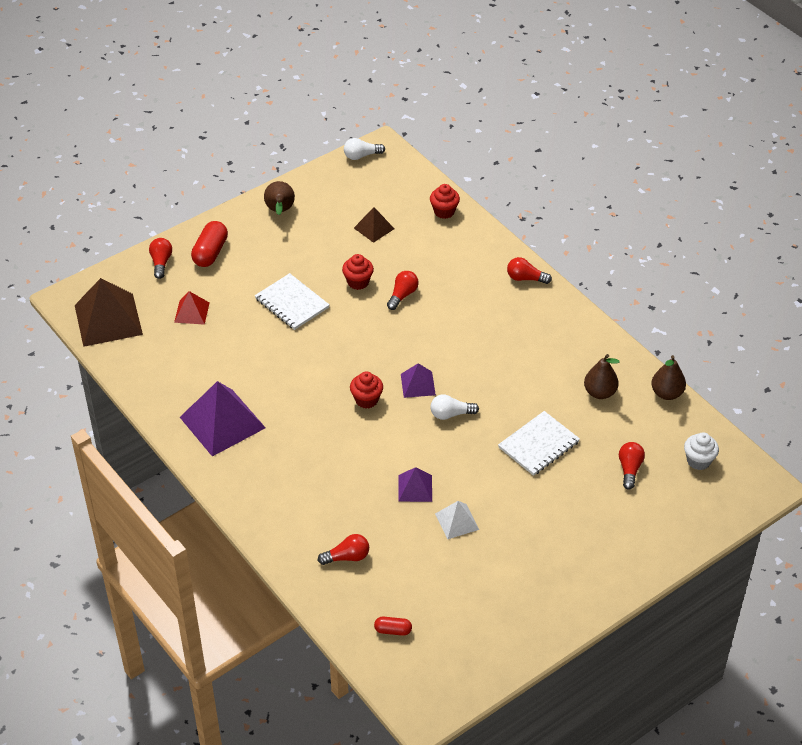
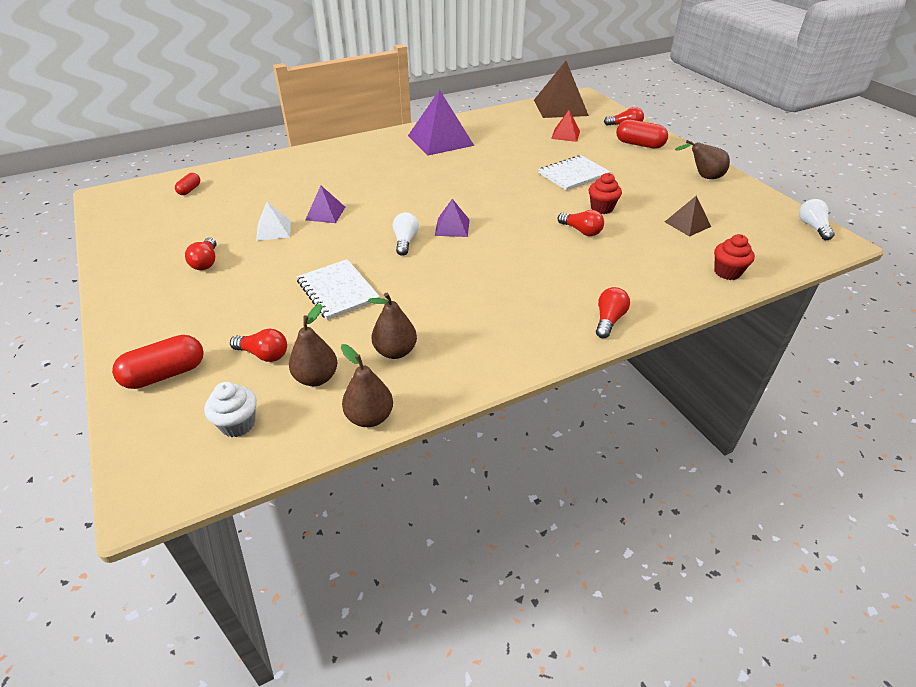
camera: 100 degrees right, 5 degrees down
(347, 557) = (275, 177): red light bulb -> red light bulb (206, 262)
(366, 400) = (441, 199): red cupcake -> none
(642, 431) = (316, 378): none -> brown pear
(670, 522) = (165, 374): none -> red capsule

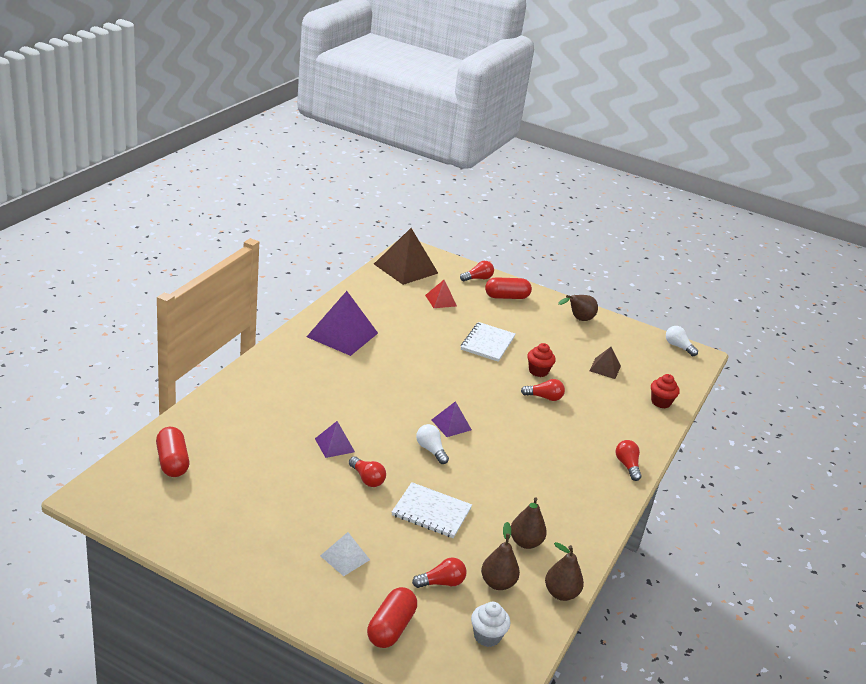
camera: 40 degrees left, 10 degrees down
(189, 190) = (172, 462): red capsule -> red capsule, size x1.81
(206, 262) = (293, 528): red light bulb -> red light bulb (367, 479)
(273, 230) = (311, 476): white pyramid -> white pyramid (345, 557)

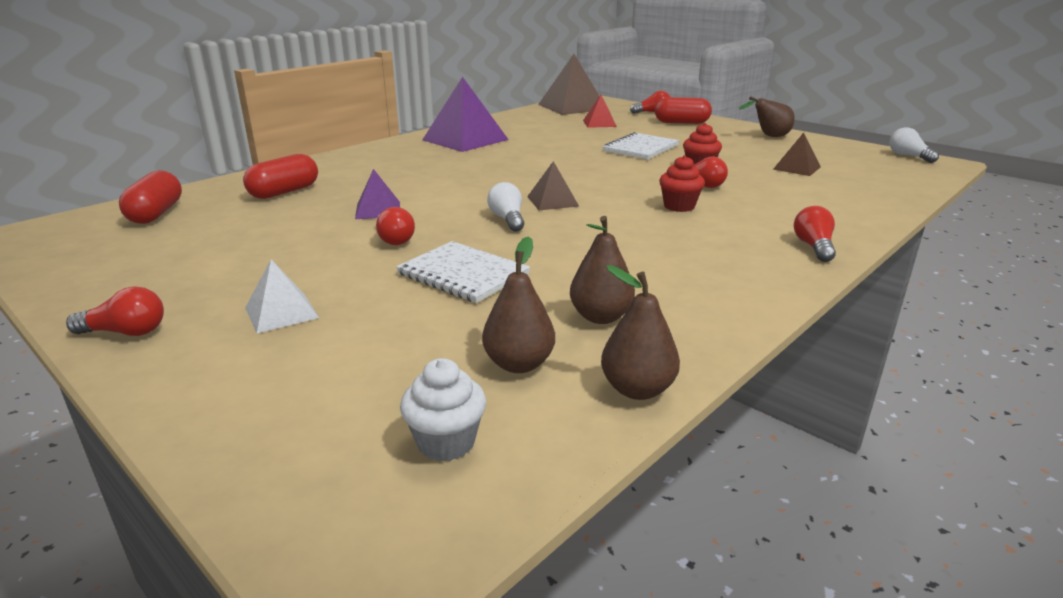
camera: 20 degrees right, 5 degrees down
(391, 628) = (268, 409): red capsule -> red capsule (284, 192)
(441, 583) = (415, 355): red light bulb -> red light bulb (126, 332)
(451, 424) = (552, 201): purple pyramid -> brown pyramid
(660, 402) = (878, 195): red cupcake -> red cupcake (679, 206)

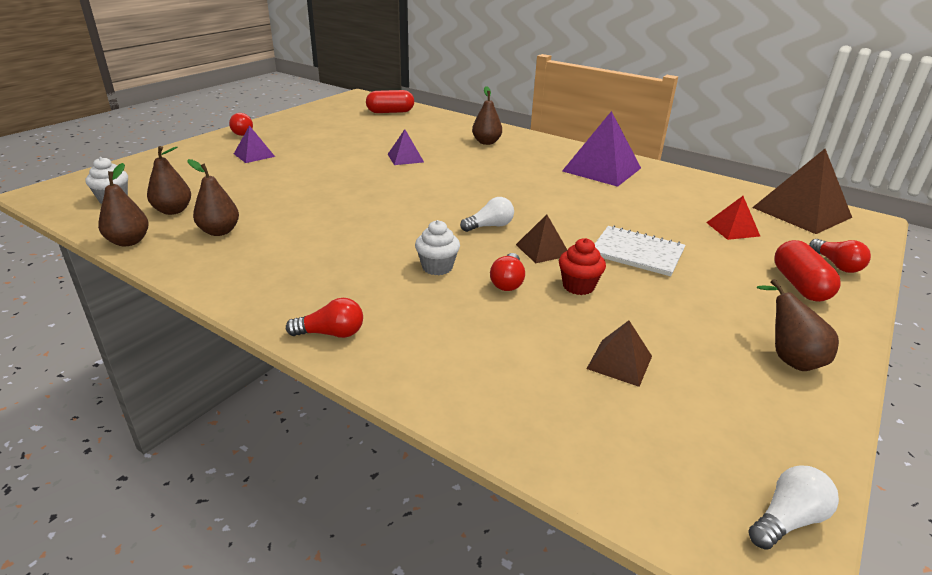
camera: 80 degrees right, 5 degrees up
(281, 312) = (254, 155): white pyramid -> purple pyramid
(284, 192) = (435, 131): red capsule -> none
(352, 171) = (486, 142): none -> brown pear
(394, 239) = (352, 167): red light bulb -> none
(463, 274) = (293, 190): white notebook -> none
(507, 219) = (392, 197): white light bulb -> white light bulb (490, 226)
(552, 201) = (438, 211): brown pyramid -> brown pyramid (542, 250)
(679, 206) = (437, 267): red cupcake -> white cupcake

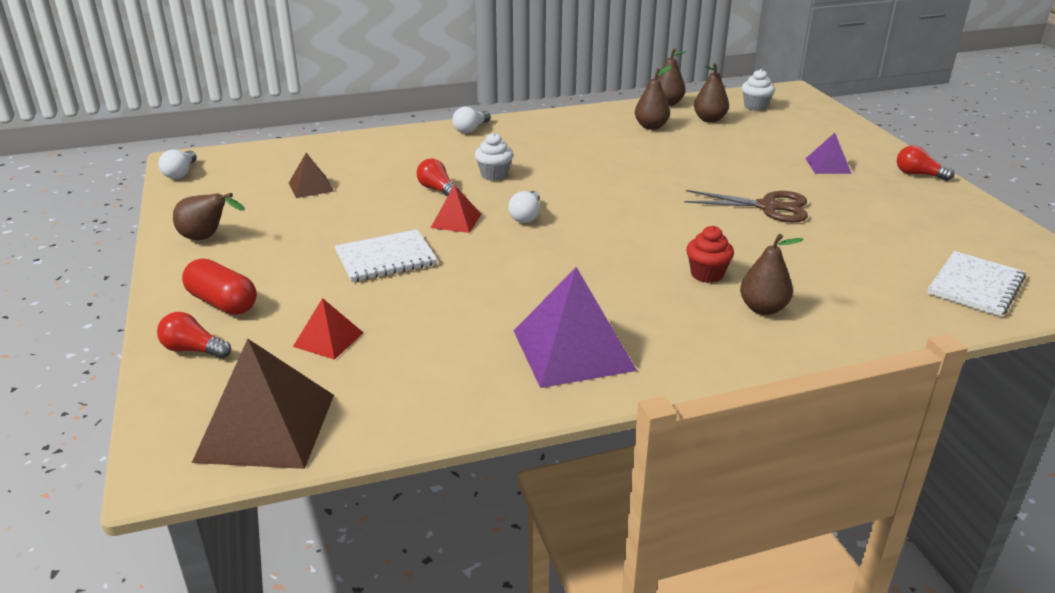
camera: 130 degrees right, 0 degrees up
(331, 333) = (471, 129): red light bulb -> white light bulb
(355, 160) = (768, 207): none -> brown scissors
(390, 112) = (975, 286): red capsule -> white notebook
(405, 158) = (748, 234): purple pyramid -> none
(542, 250) = (456, 221): brown pyramid -> red pyramid
(578, 286) = (391, 210): red cupcake -> red cupcake (707, 274)

